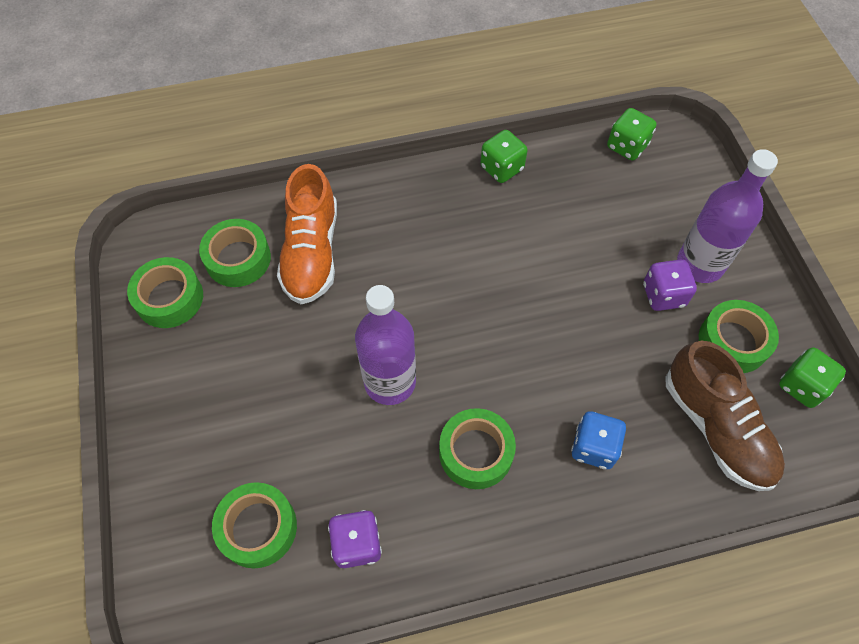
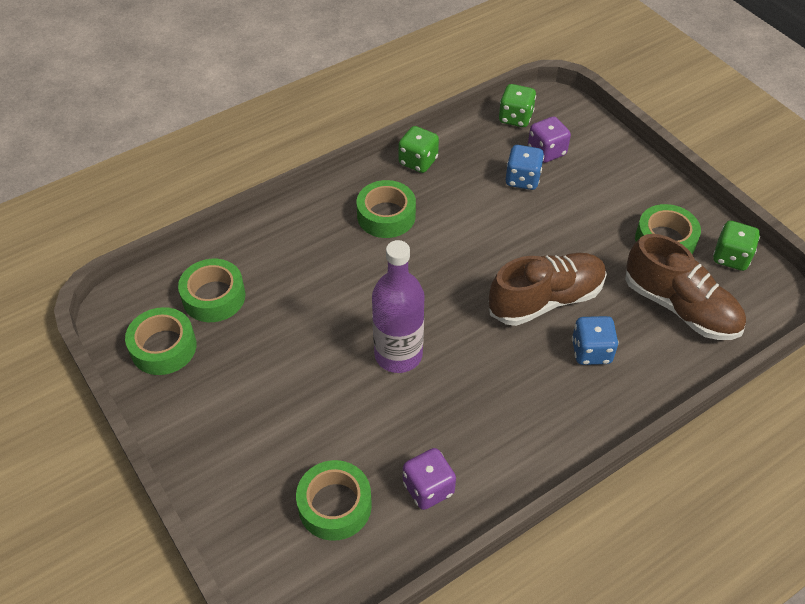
camera: 20 degrees left, 10 degrees down
(311, 252) = (280, 273): orange shoe -> none
(476, 452) = (497, 386): green tape -> green tape (386, 216)
(570, 370) = (546, 300): none -> brown shoe
(604, 221) = (522, 179): none -> blue dice
(663, 295) = (595, 222): purple dice -> purple dice (546, 151)
(700, 264) = (614, 191): purple bottle -> none

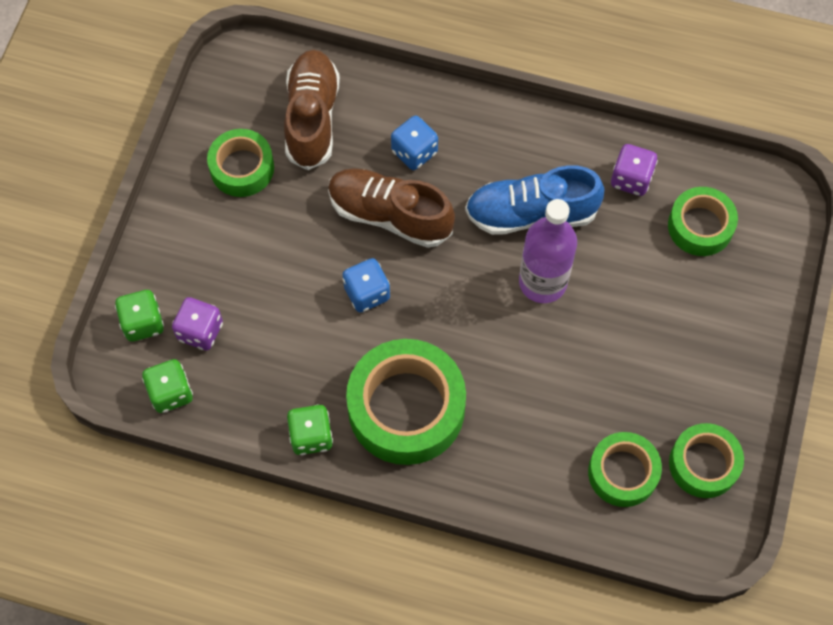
camera: 130 degrees left, 15 degrees up
(386, 216) = (406, 408): green tape -> green tape, size x1.70
(463, 390) = (531, 213): none -> blue shoe
(522, 179) = (258, 327): blue dice -> blue dice (367, 293)
(731, 257) = (221, 111): green dice -> green dice (143, 323)

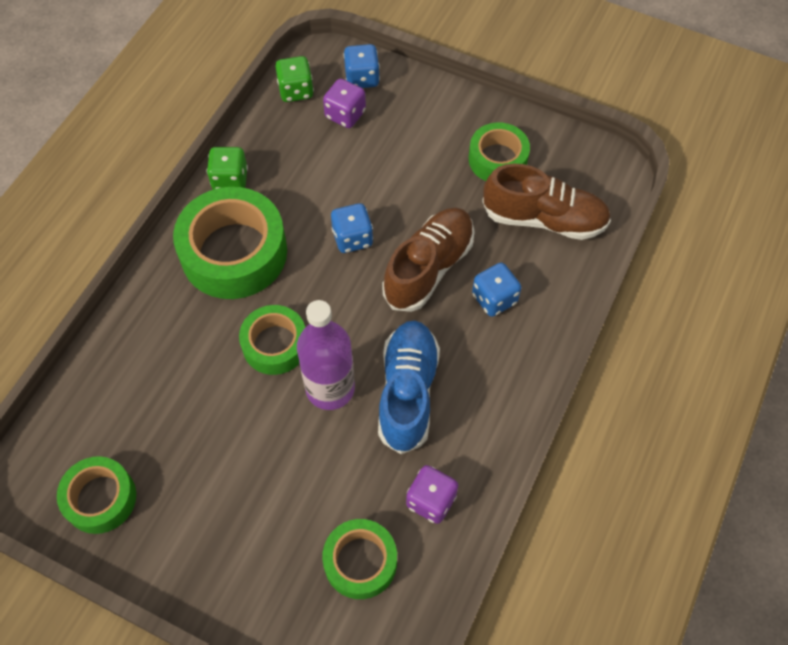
camera: 100 degrees right, 5 degrees down
(143, 323) = (362, 78): green dice -> blue dice
(622, 473) = (117, 420): green tape -> green tape (275, 345)

